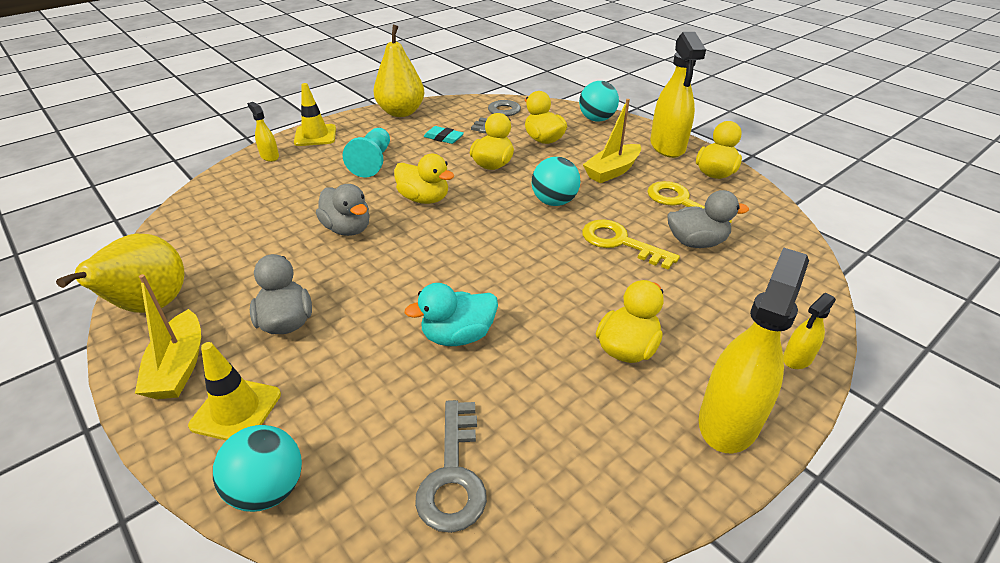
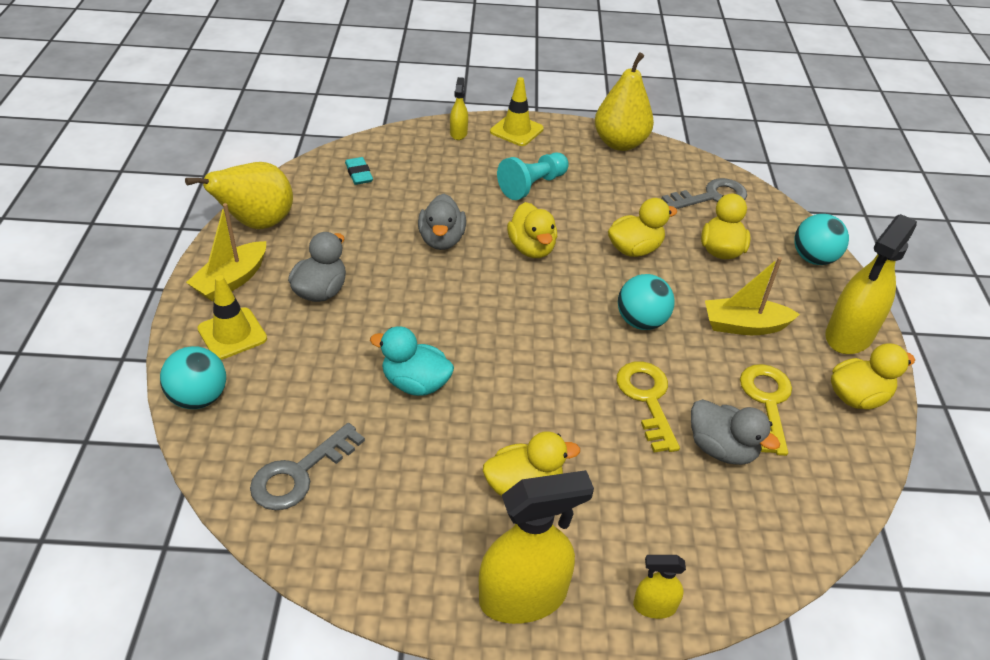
camera: 40 degrees right, 5 degrees up
(443, 138) = (625, 194): turquoise eraser -> turquoise eraser (359, 174)

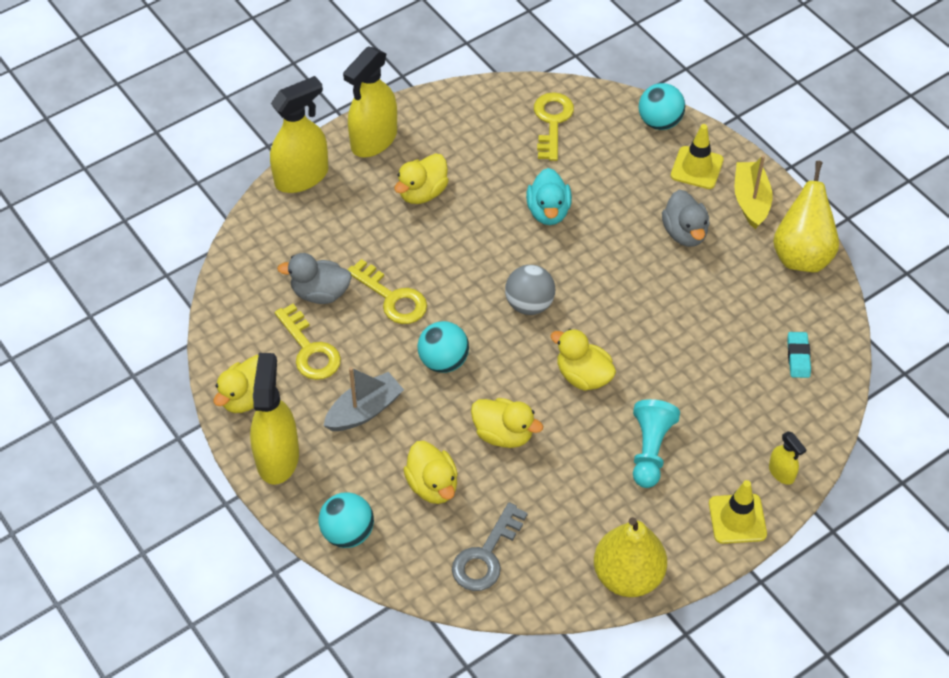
camera: 145 degrees right, 10 degrees up
(300, 473) = (552, 122): grey key -> yellow key
(359, 174) = (798, 357): turquoise eraser -> turquoise eraser turned 60 degrees clockwise
(415, 383) = (548, 211): turquoise duck -> turquoise duck turned 105 degrees clockwise
(441, 240) = (657, 335): grey duck -> none
(521, 319) = (529, 304): none -> grey ball
(634, 249) = (503, 434): yellow duck -> yellow duck turned 90 degrees counterclockwise
(654, 606) = (302, 177): yellow spray bottle -> yellow spray bottle, size x2.07
(744, 326) = (364, 410): yellow boat -> grey boat

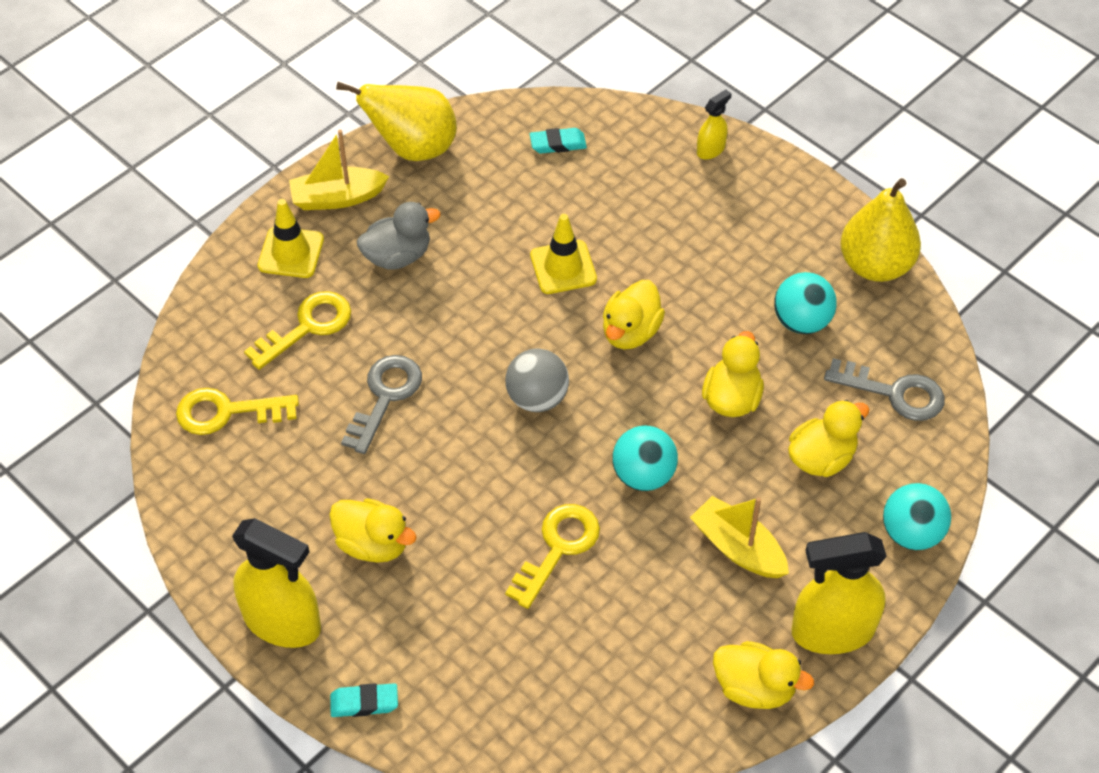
camera: 100 degrees left, 0 degrees up
(302, 177) = (364, 702): yellow spray bottle -> turquoise eraser
(310, 349) = (661, 629): yellow key -> yellow key (307, 327)
(320, 293) = (567, 635): grey duck -> none
(364, 410) = (738, 548): grey boat -> yellow boat
(548, 211) = (385, 397): turquoise duck -> grey key
(650, 450) = (714, 261): turquoise pawn -> none
(659, 122) = (216, 296): turquoise ball -> turquoise ball (801, 321)
(737, 519) = (778, 181): yellow traffic cone -> yellow traffic cone (563, 267)

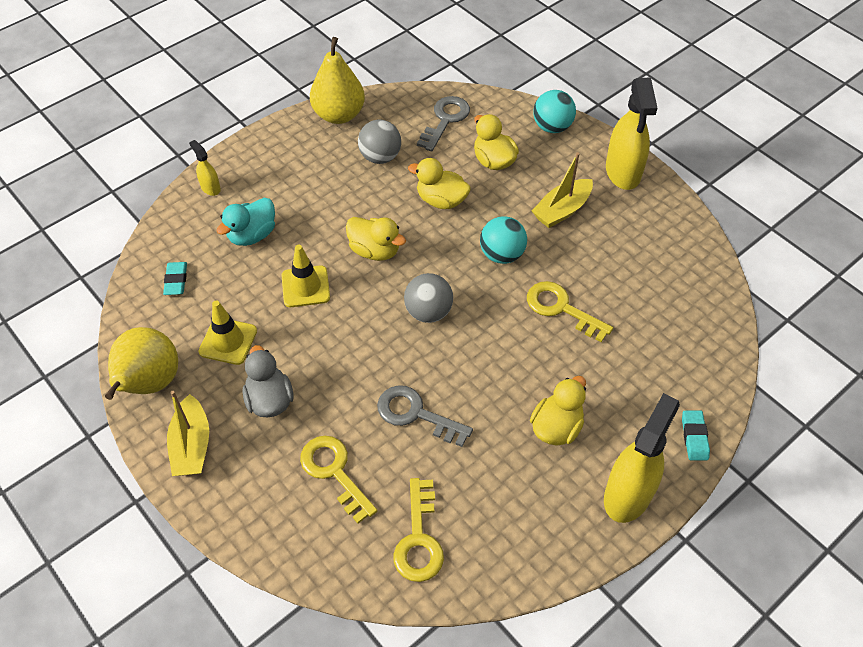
camera: 85 degrees left, 0 degrees up
(291, 253) = (247, 485): yellow traffic cone -> yellow traffic cone (228, 341)
(638, 203) = (252, 235): none -> turquoise duck
(754, 688) = (665, 213): yellow duck -> none
(801, 321) = (380, 157): turquoise ball -> grey ball

